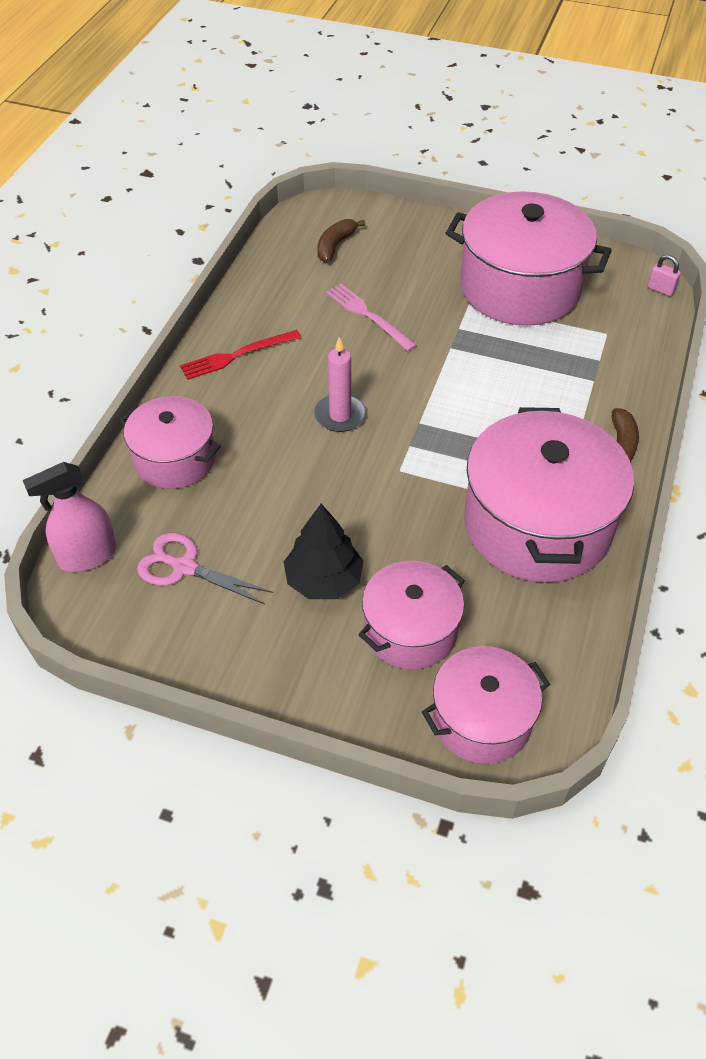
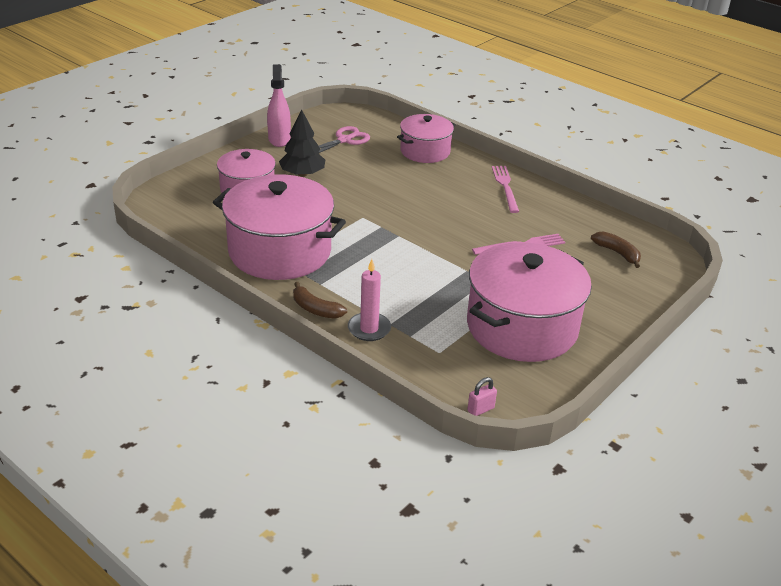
camera: 110 degrees right, 15 degrees down
(87, 556) = (373, 119): pink spray bottle -> pink spray bottle (279, 139)
(237, 355) = (505, 187): red fork -> pink fork
(340, 415) = (425, 209): pink candle -> pink candle (369, 329)
(481, 719) = (178, 194): pink pot -> none

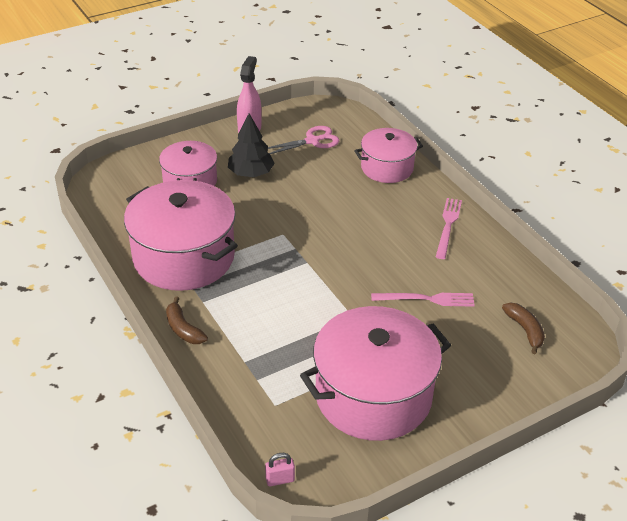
camera: 20 degrees right, 5 degrees up
(369, 329) = (221, 362): pink candle -> none

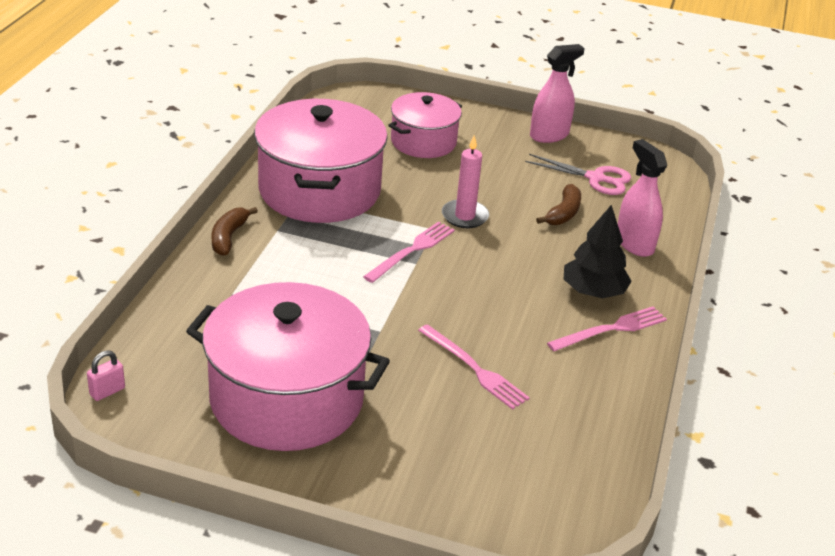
camera: 45 degrees right, 5 degrees down
(251, 173) = (489, 167): black tree -> black tree (593, 291)
(280, 480) = (107, 391): pink padlock -> pink padlock turned 75 degrees counterclockwise
(286, 213) = (465, 216): none -> pink candle
(293, 256) = (412, 251): none -> pink fork
(387, 168) = (634, 244): pink pot -> pink spray bottle
(525, 330) = (528, 468): brown banana -> brown banana (563, 213)

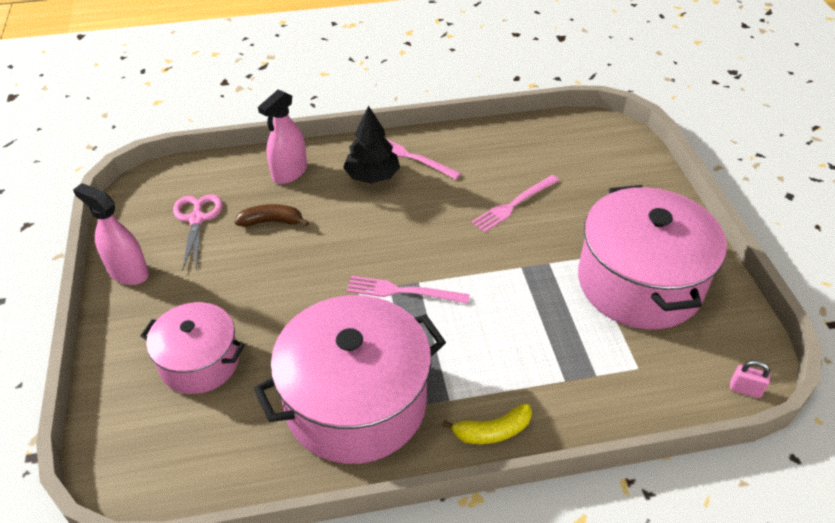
camera: 115 degrees left, 10 degrees up
(228, 237) = (492, 431): brown banana -> yellow banana
(465, 216) = (322, 278): pink candle -> none
(474, 369) = (514, 204): pink fork -> pink fork turned 150 degrees counterclockwise

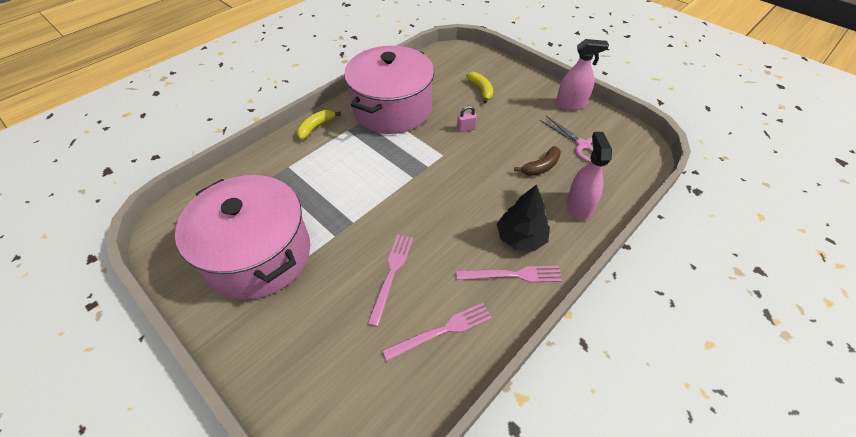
camera: 145 degrees right, 5 degrees up
(200, 362) = (481, 90): pink pot -> yellow banana
(403, 291) = (417, 167): pink fork -> pink fork (442, 331)
(745, 389) = (169, 213): pink padlock -> pink padlock (466, 128)

